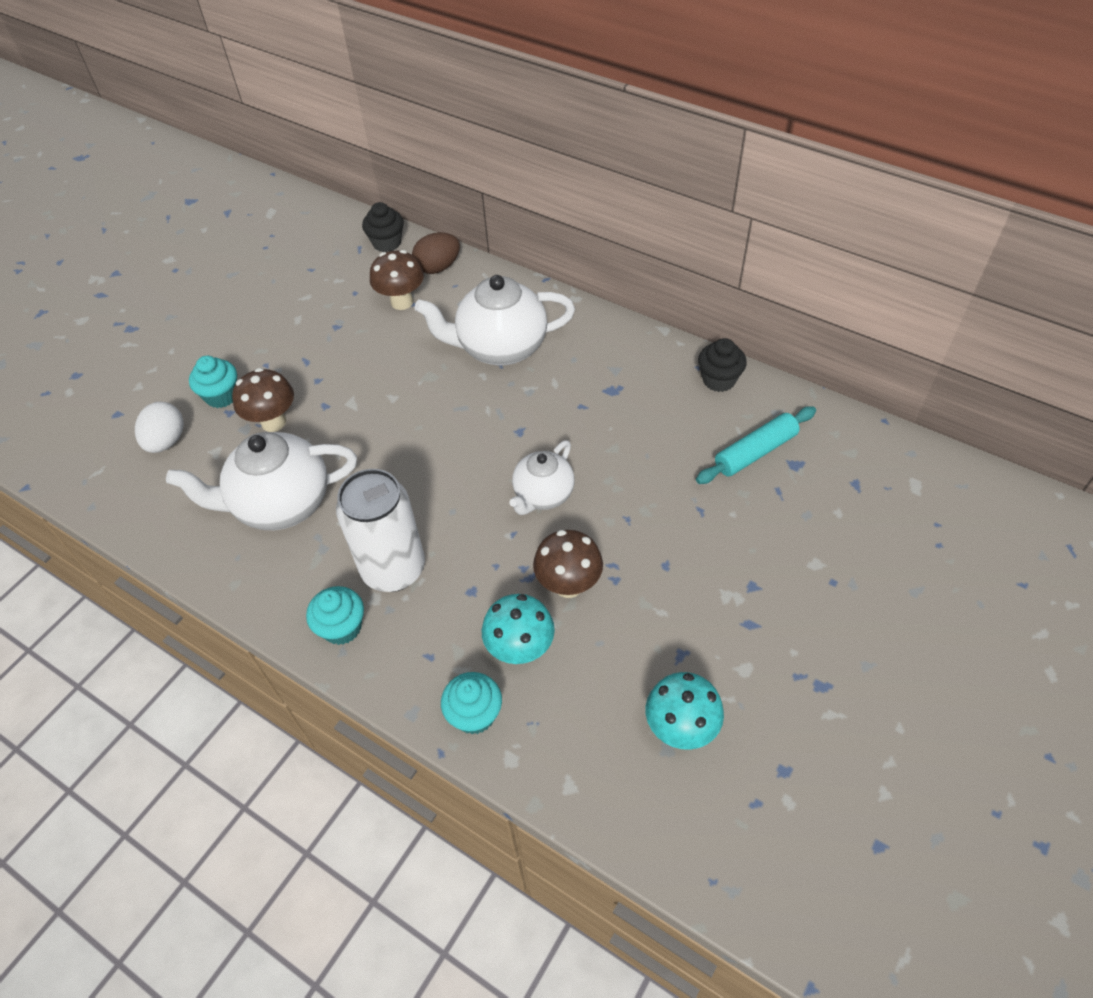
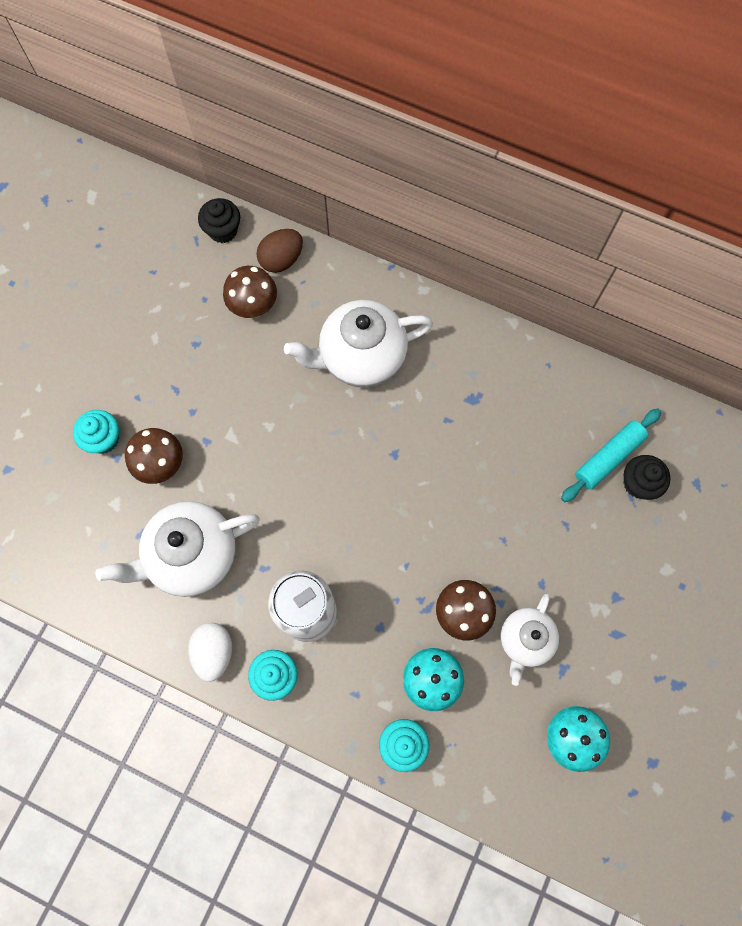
camera: 10 degrees left, 20 degrees up
(167, 441) = (65, 496): white egg -> white egg (214, 652)
(543, 495) = (426, 522): white teapot -> white teapot (525, 640)
(719, 380) = (569, 378): black cupcake -> black cupcake (638, 483)

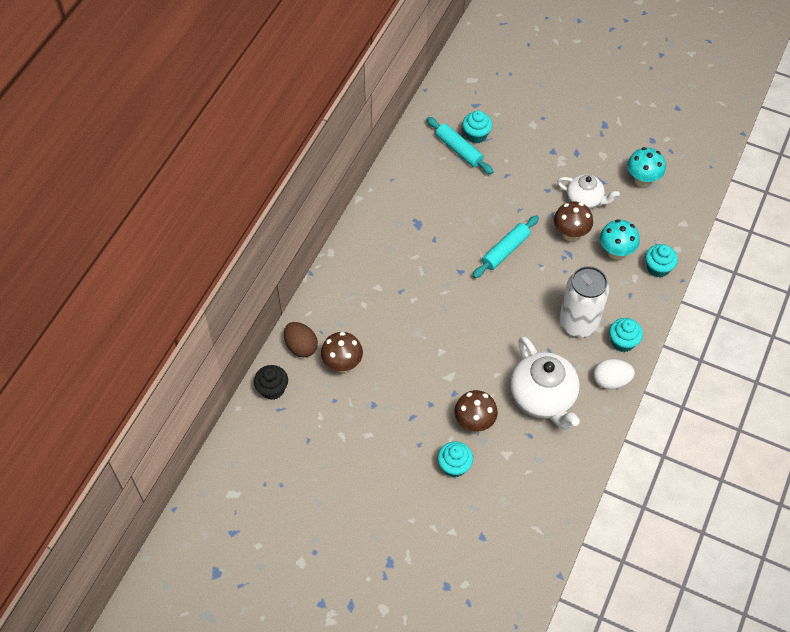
camera: 90 degrees left, 15 degrees down
(361, 357) = (385, 292): white teapot -> none
(430, 517) = (505, 251): none -> turquoise rolling pin
(638, 483) = (476, 135): black cupcake -> turquoise cupcake

